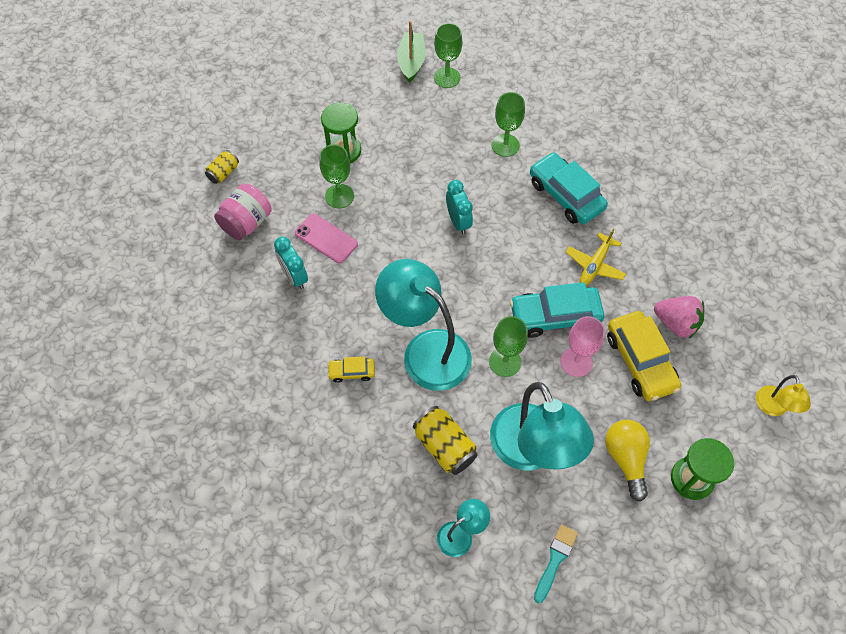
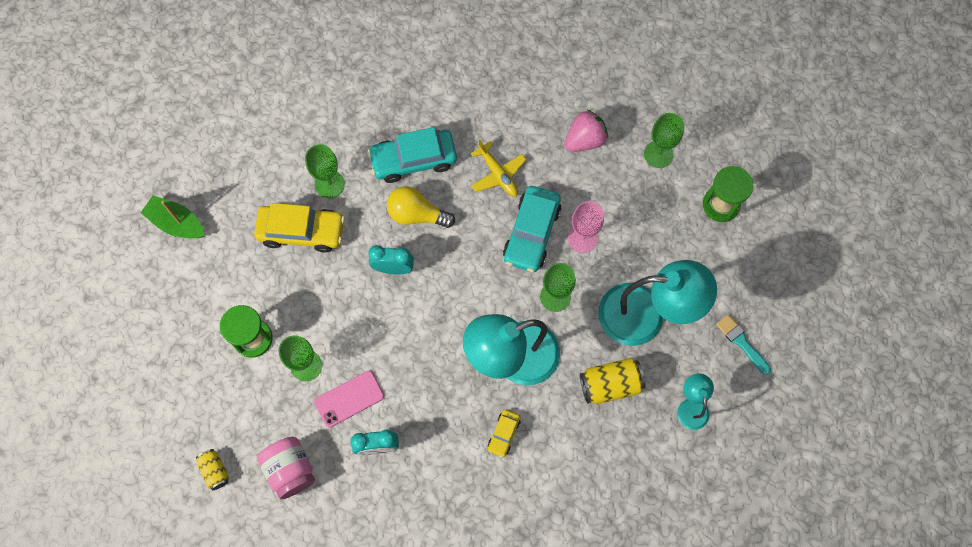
camera: 65 degrees left, 10 degrees up
(447, 78) = (217, 198): green goblet -> green goblet (658, 154)
(626, 459) = (683, 245): yellow light bulb -> yellow light bulb (417, 214)
(640, 361) = (605, 187): yellow car -> yellow car (301, 231)
(773, 408) = (690, 111): yellow lamp -> none

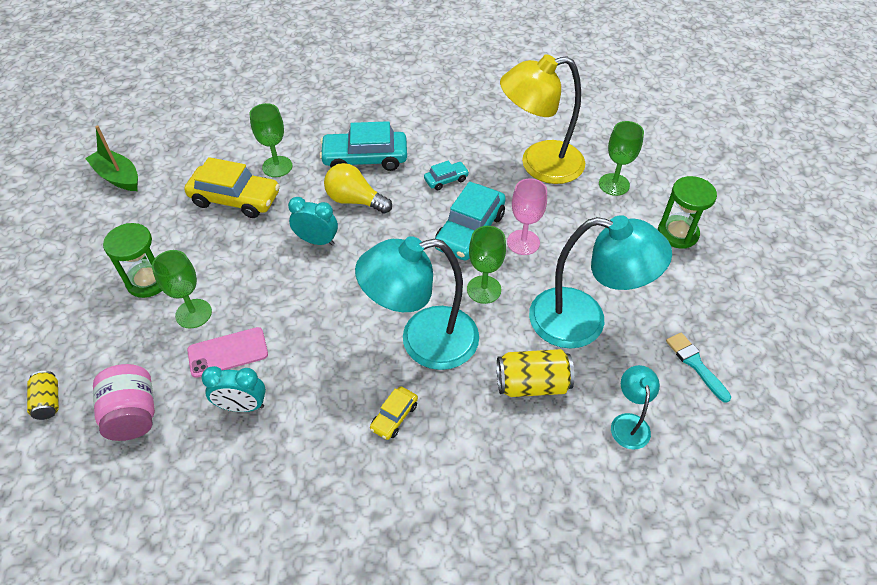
camera: 10 degrees right, 20 degrees down
(498, 174) = (446, 180): yellow plane -> turquoise car
(584, 140) = (539, 164): pink strawberry -> yellow lamp

